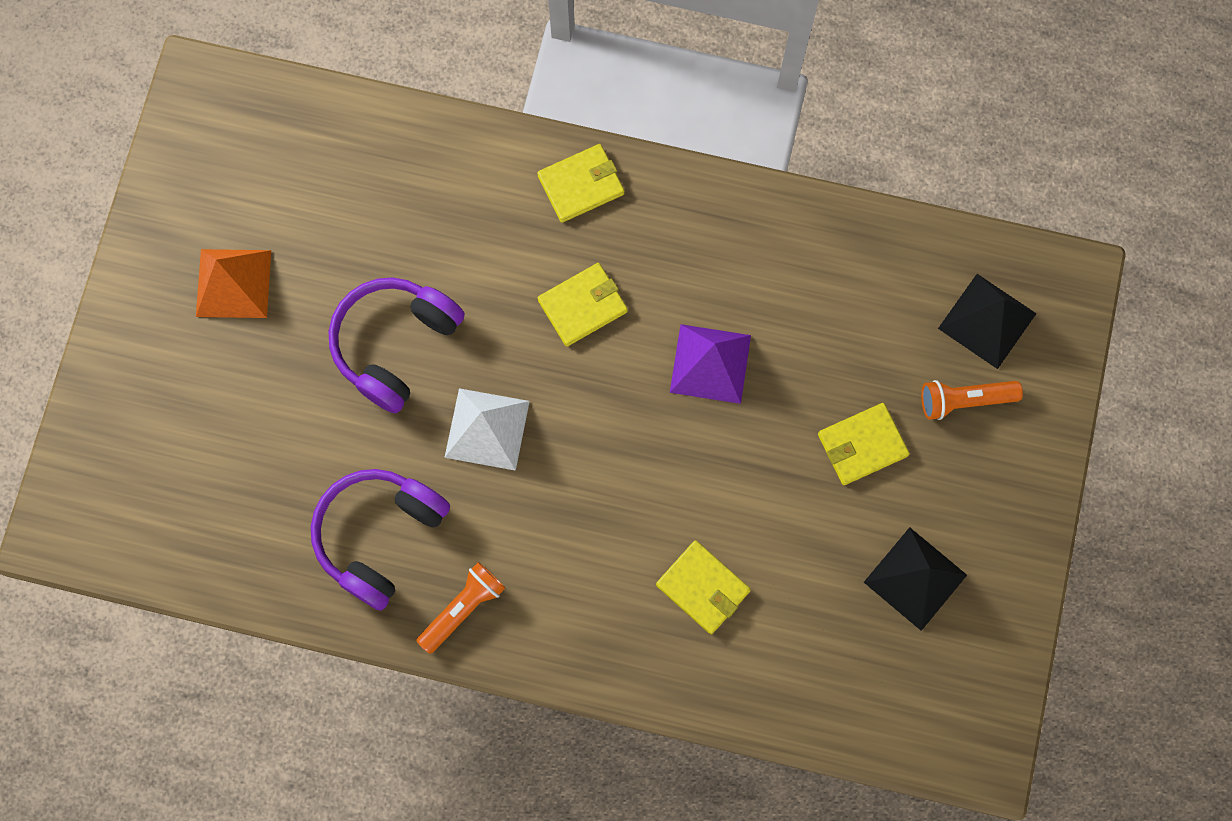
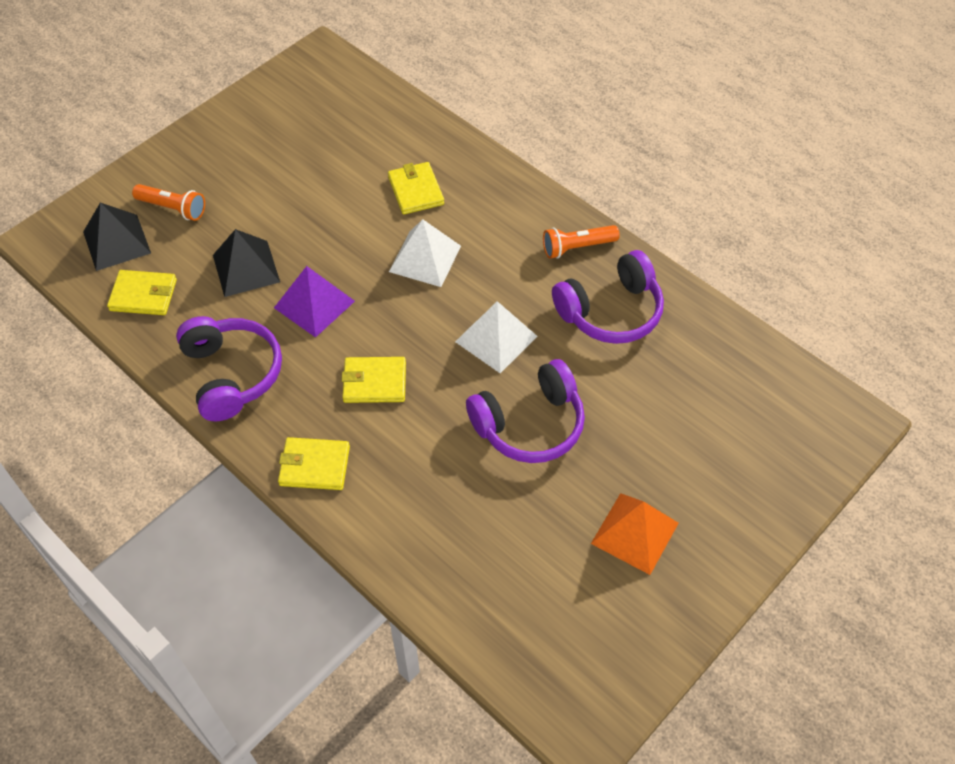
camera: 150 degrees left, 20 degrees down
(629, 492) = (425, 258): none -> white pyramid
(734, 234) = (231, 374): none -> purple headphones
(862, 445) = (256, 215): yellow wallet -> yellow wallet (143, 295)
(915, 578) = (285, 139): black pyramid -> black pyramid (246, 268)

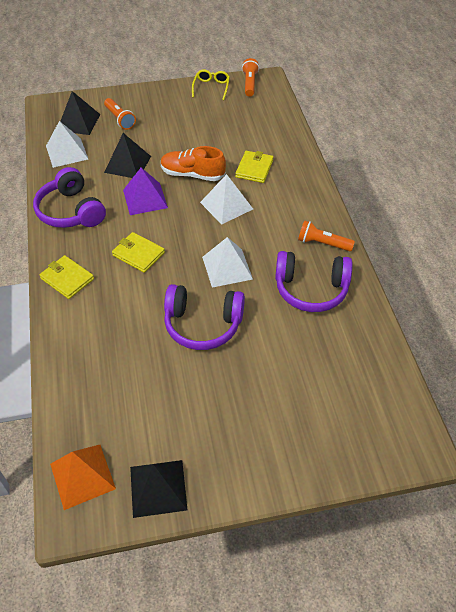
camera: 35 degrees right, 5 degrees down
(143, 295) = (67, 152): yellow wallet -> white pyramid
(231, 374) = (71, 211): purple headphones -> purple headphones turned 135 degrees clockwise
(258, 100) = (211, 87): none -> yellow glasses
(304, 70) = (249, 84): none -> orange flashlight
(345, 239) = (192, 174): none -> orange shoe
(635, 533) = (208, 424): orange pyramid -> orange pyramid (82, 476)
(645, 635) = (158, 488): none -> black pyramid

